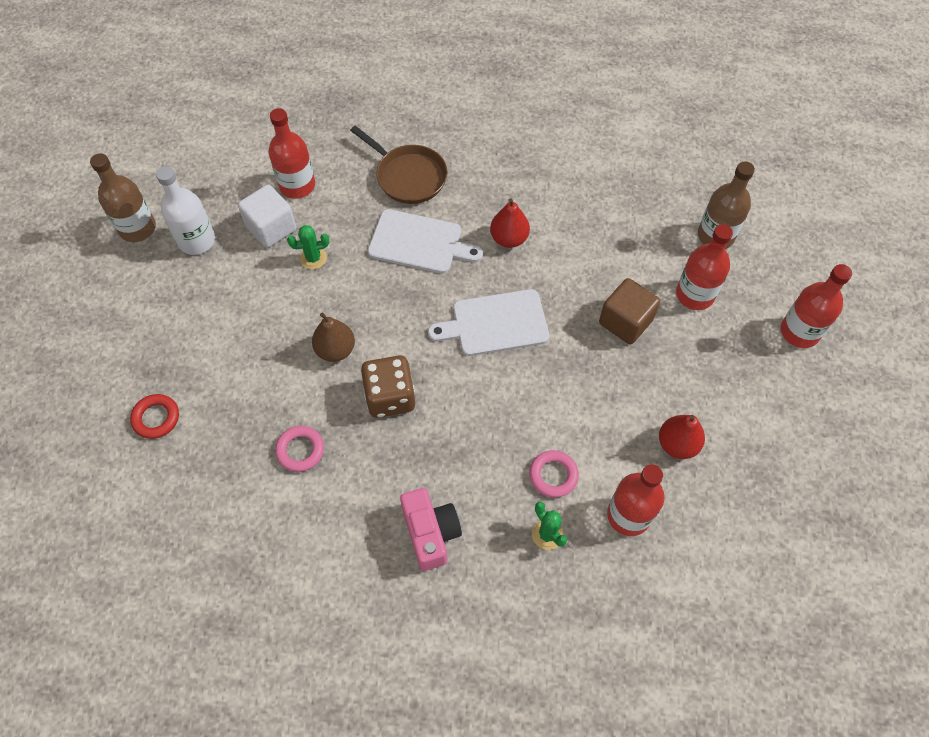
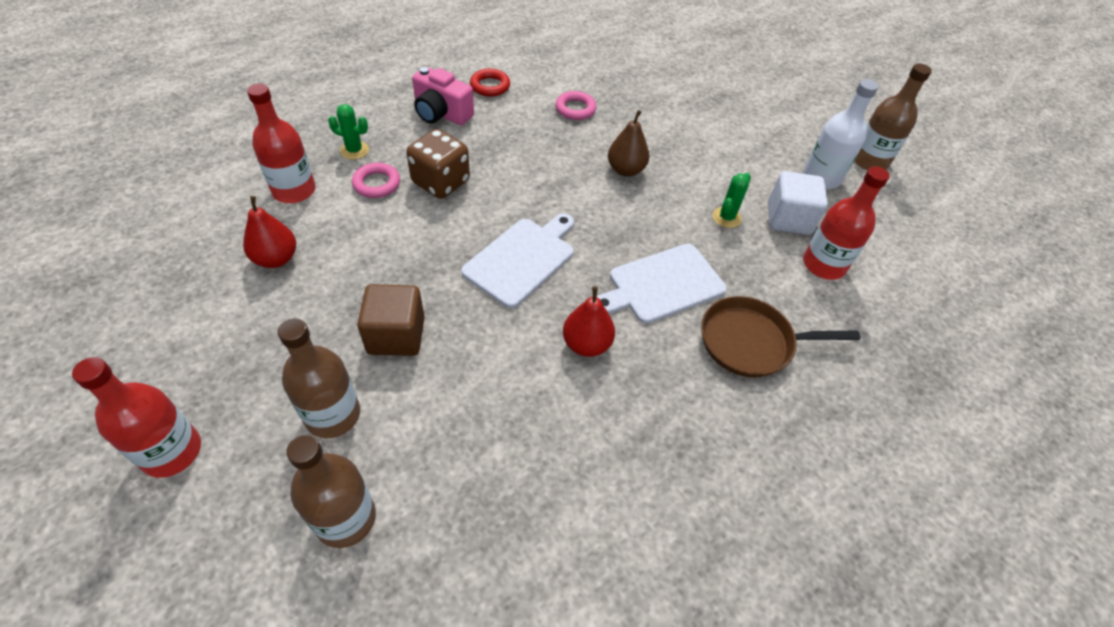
camera: 135 degrees right, 10 degrees down
(156, 418) = (682, 80): red ring -> red ring (490, 86)
(390, 397) = (551, 165): brown dice -> brown dice (441, 182)
(694, 295) = (333, 415): red bottle -> brown bottle

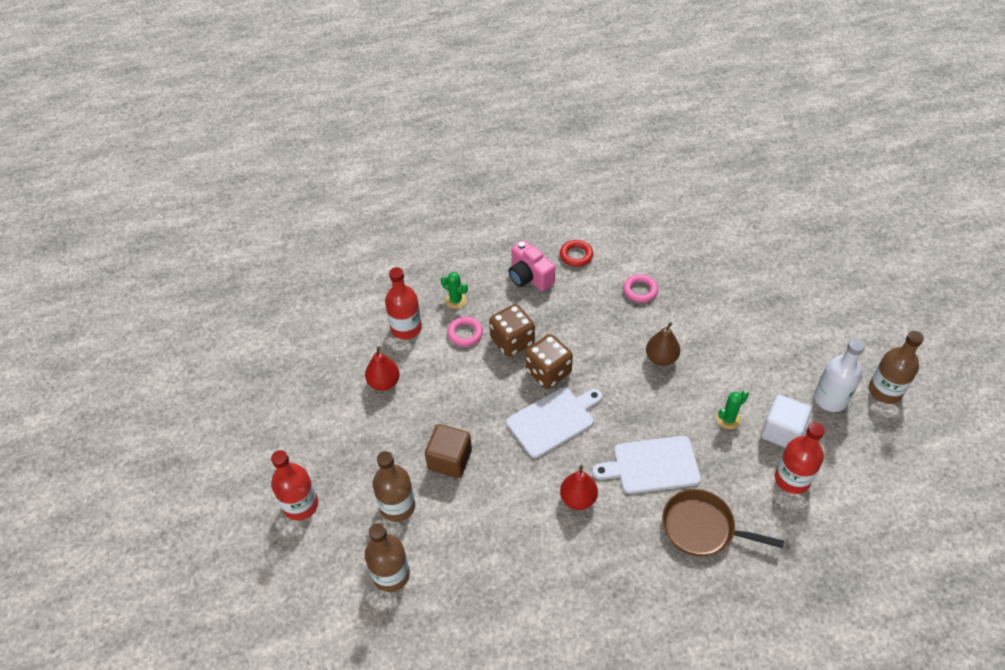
camera: 25 degrees right, 0 degrees up
(497, 207) = (548, 372): none -> brown dice

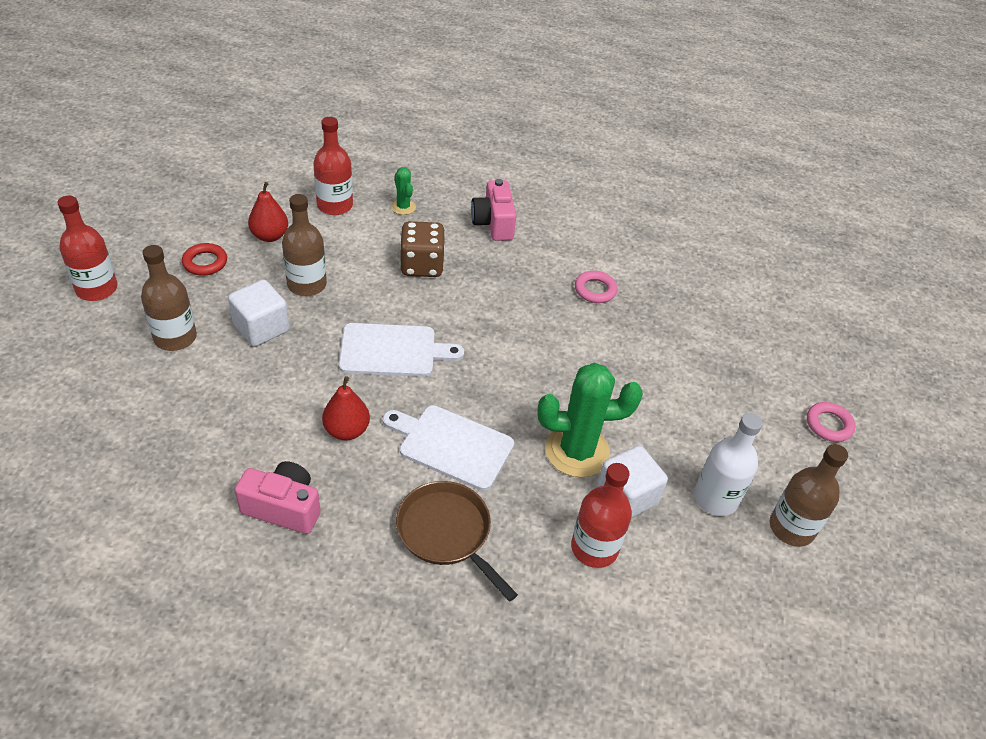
camera: 25 degrees right, 5 degrees down
(391, 575) = (109, 388): brown bottle -> brown bottle (307, 284)
(450, 460) = (261, 328): brown cube -> white cube
(465, 333) = (384, 237): pink ring -> pink ring (829, 425)
(548, 372) = (430, 308): brown dice -> none
(576, 255) = (558, 229): red ring -> red ring (205, 262)
(590, 580) = (283, 508): none -> pink camera
(661, 358) = (558, 358): brown pear -> none
(728, 419) = (577, 451): green cactus -> green cactus, size x2.09

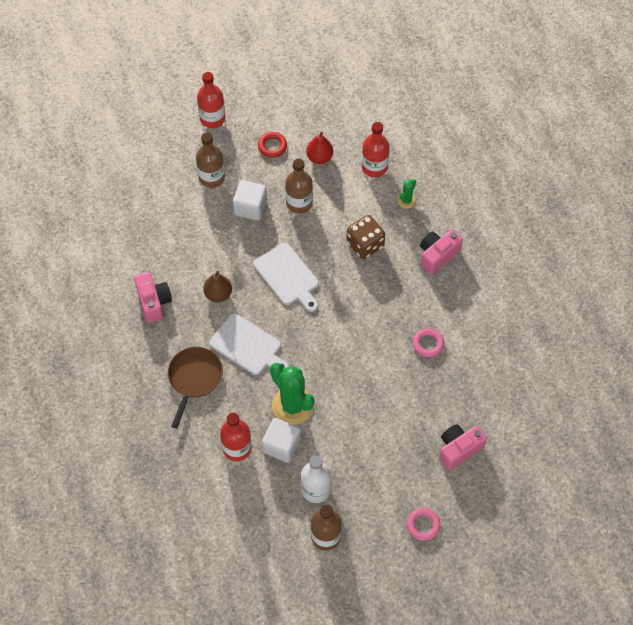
camera: 60 degrees right, 15 degrees up
(347, 430) = (218, 294): red pear -> brown pear
(452, 445) = (248, 346): white cutting board -> white cutting board turned 135 degrees clockwise
(747, 340) = (459, 449): none -> pink camera

